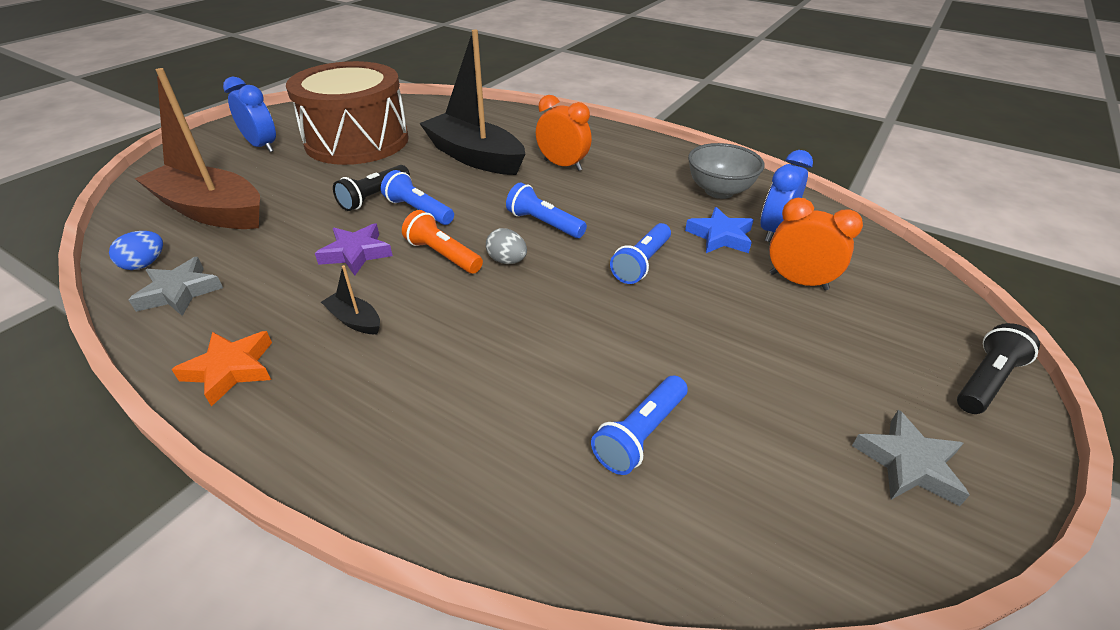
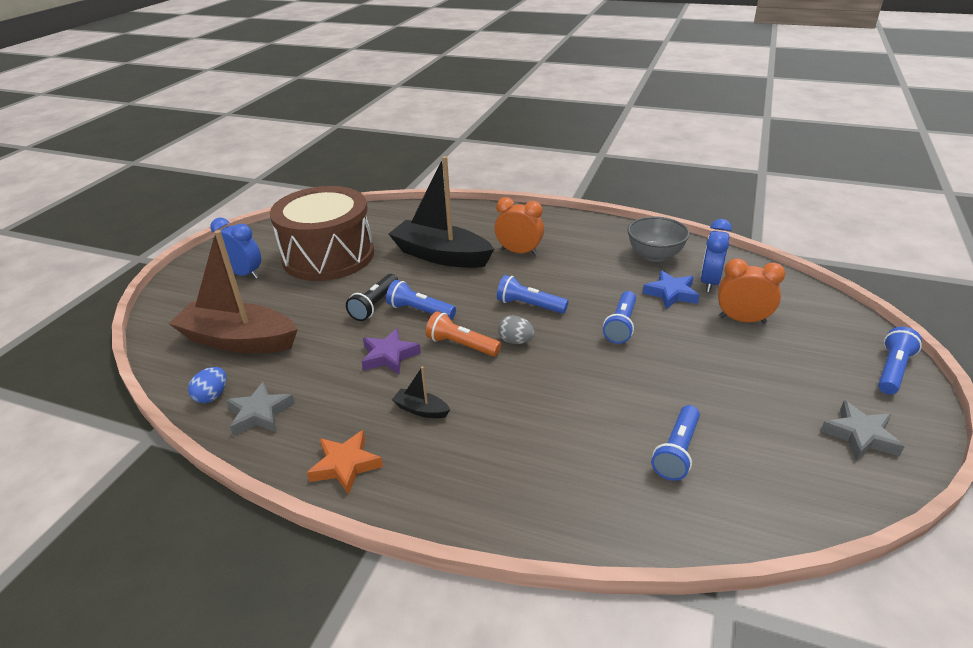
camera: 10 degrees left, 5 degrees down
(985, 381) = (892, 370): black flashlight -> blue flashlight

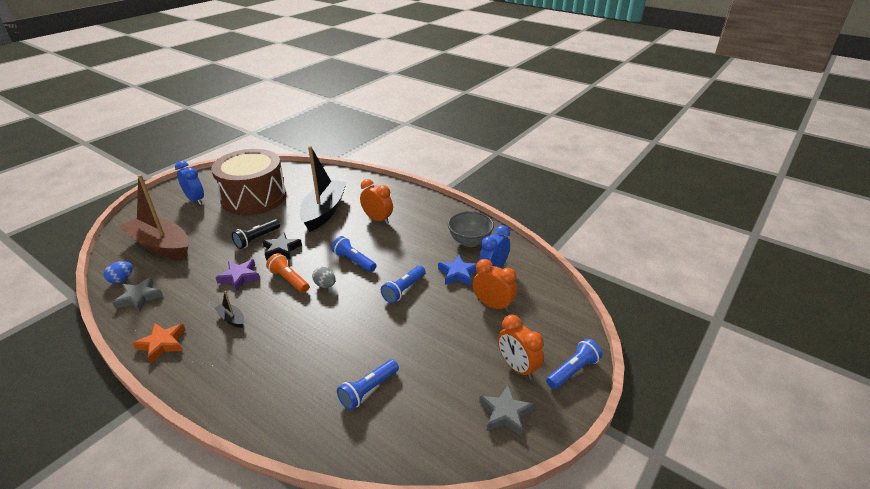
camera: 15 degrees right, 0 degrees up
(420, 311) = (281, 249): blue flashlight -> black star
(441, 255) = (324, 212): black boat -> black boat turned 60 degrees clockwise
(829, 381) = (517, 367): none -> orange clock

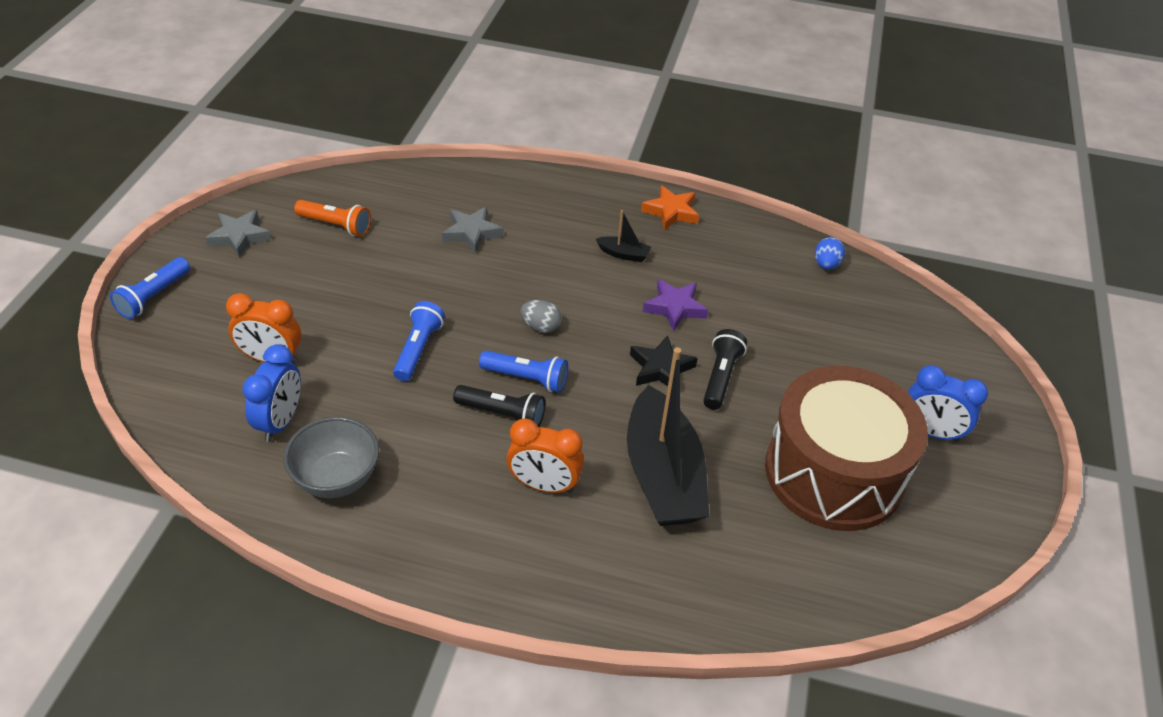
camera: 155 degrees right, 10 degrees up
(139, 297) = (769, 250): grey star -> grey star (471, 233)
(161, 246) = (850, 325): brown boat -> none
(289, 280) = (600, 321): orange flashlight -> orange flashlight (335, 225)
(368, 390) = (401, 224): blue flashlight -> none
(377, 248) = (502, 414): none -> black flashlight
(458, 273) = (341, 400): blue star -> none
(517, 367) = (228, 284): orange clock -> none

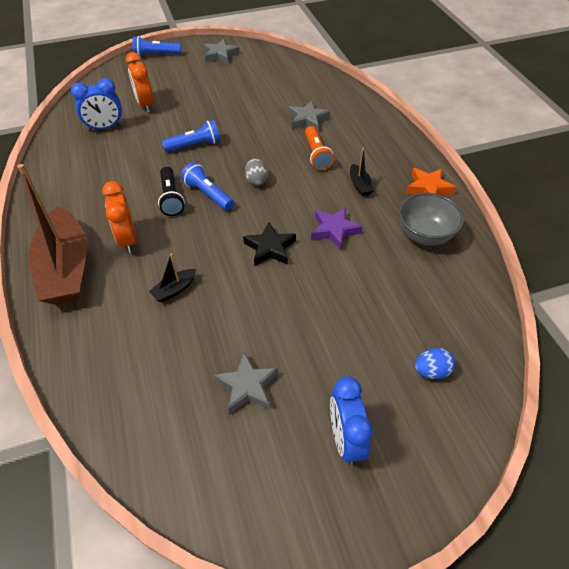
camera: 60 degrees right, 5 degrees up
(335, 225) = (260, 76): orange flashlight -> orange flashlight (316, 155)
(336, 479) = (79, 163): grey bowl -> grey bowl (424, 235)
(526, 378) = (208, 194): blue flashlight -> blue flashlight turned 150 degrees clockwise
(546, 566) = (66, 268): none -> brown boat
(662, 475) = (174, 290): black boat -> black boat, size x0.41
(720, 377) = (289, 281): black flashlight -> none
(826, 265) = (473, 293): blue egg -> blue egg (431, 371)
(833, 472) = (247, 386): brown drum -> grey star

